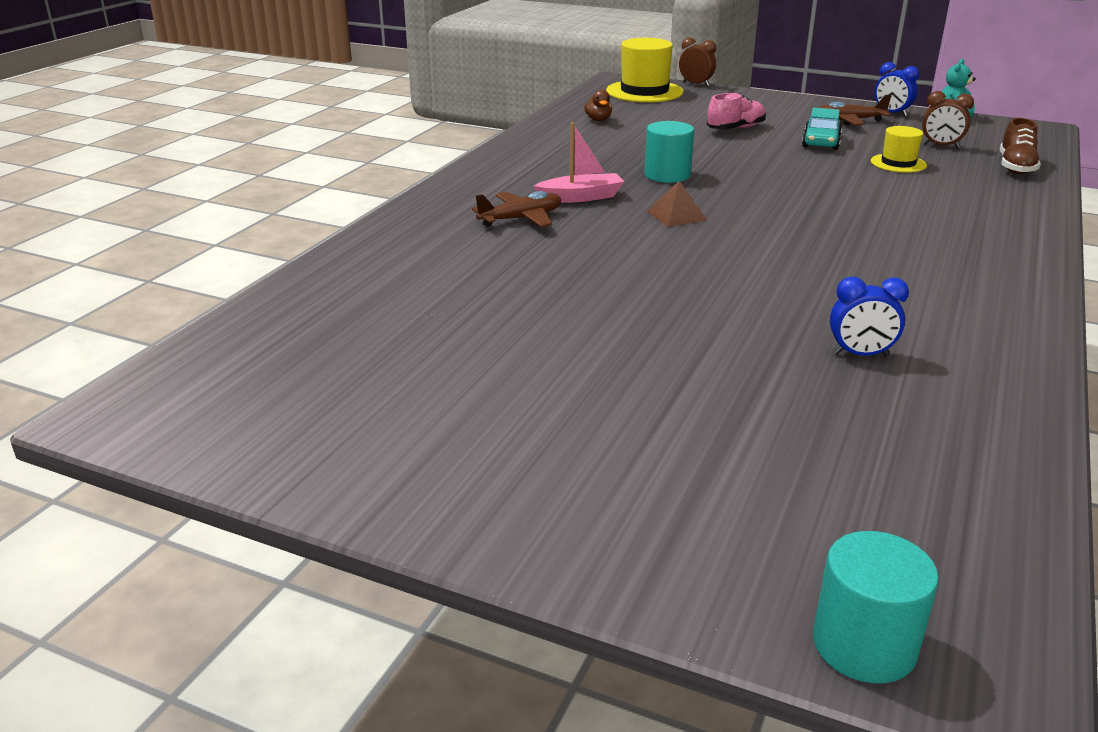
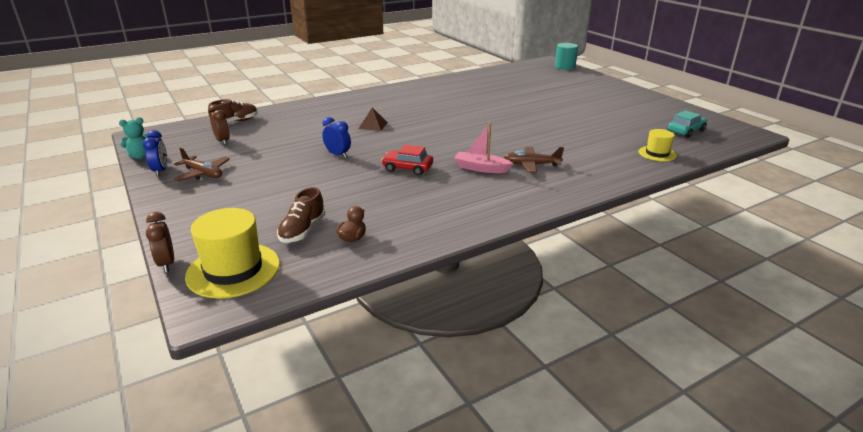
camera: 145 degrees left, 0 degrees up
(649, 114) = (302, 231): none -> brown shoe
(667, 175) = (407, 168): turquoise cylinder -> red car
(676, 215) = (449, 145): brown pyramid -> brown pyramid (373, 125)
(735, 129) = (284, 191): pink shoe -> none
(821, 142) = (269, 163): turquoise car -> turquoise car (686, 131)
(860, 354) = (478, 92): blue clock -> blue clock (338, 155)
(898, 163) = (276, 139): yellow hat -> yellow hat (657, 153)

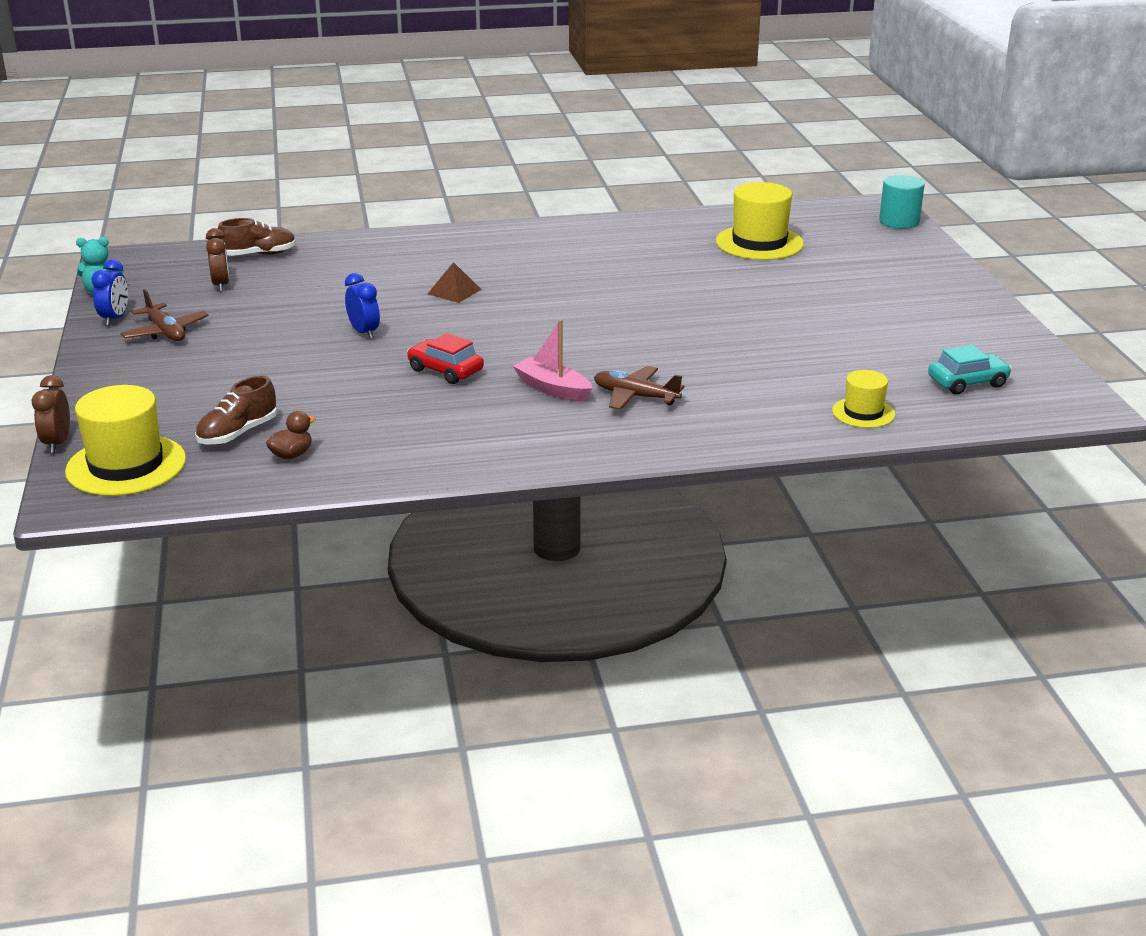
camera: 20 degrees right, 0 degrees up
(511, 83) = (759, 243): none -> yellow hat

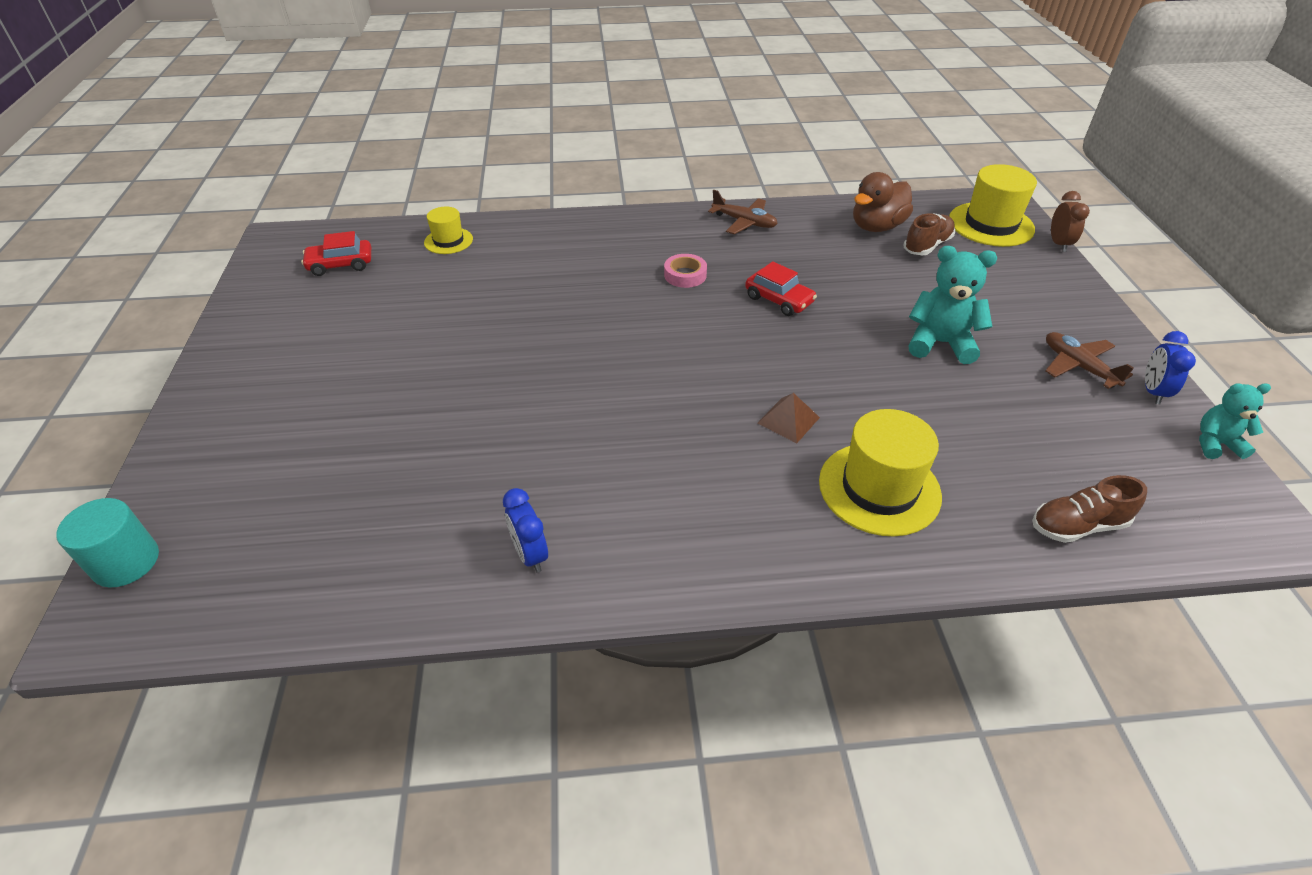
camera: 175 degrees left, 15 degrees up
(221, 285) = (1079, 451): brown clock -> none
(289, 343) = (940, 343): none -> turquoise teddy bear
(291, 455) = (876, 227): brown duck -> brown duck, size x1.94
(364, 332) = (870, 354): blue clock -> blue clock (530, 554)
(553, 389) = (685, 275): pink boat -> pink tape
(635, 396) = (618, 264): brown plane -> brown plane (744, 222)
(759, 243) = (373, 511): yellow hat -> yellow hat (879, 488)
(967, 382) = (340, 264): turquoise car -> red car

